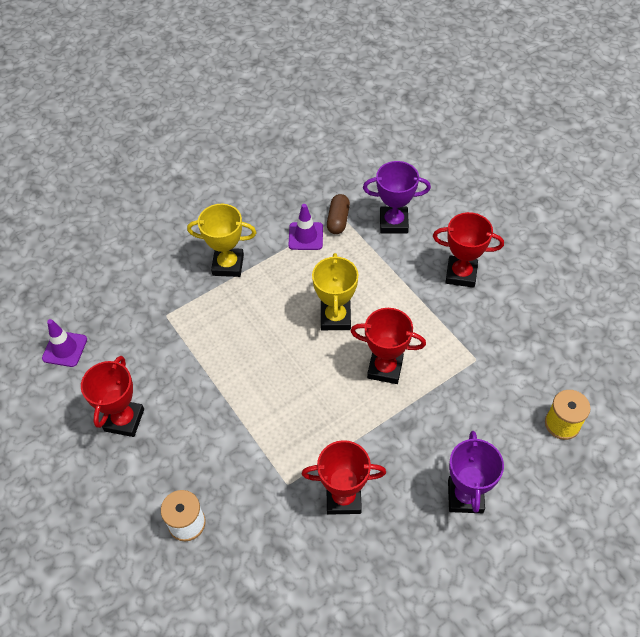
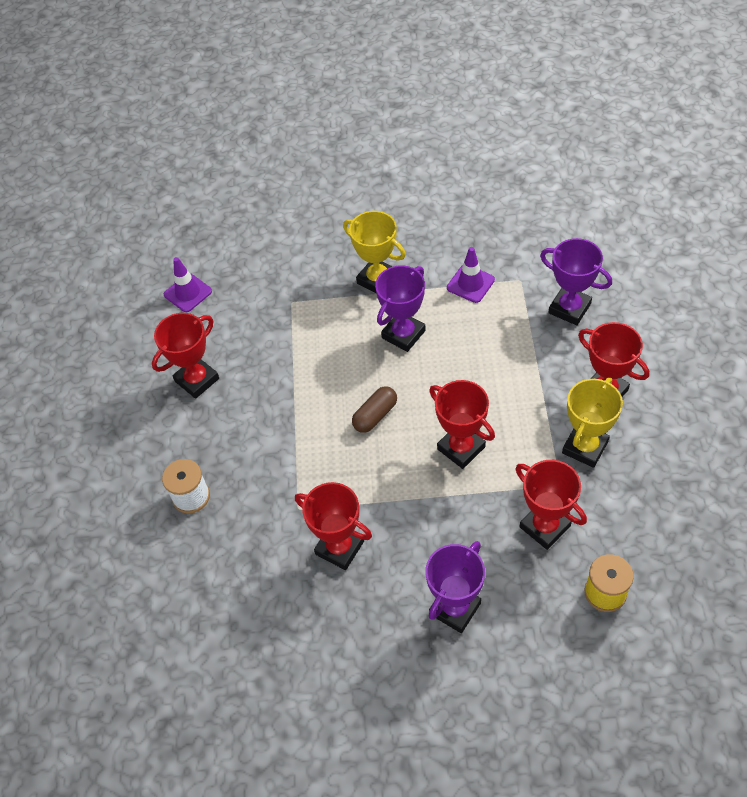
camera: 35 degrees right, 0 degrees up
(279, 299) = (403, 334): none -> purple trophy
(335, 318) = (446, 376): yellow trophy -> yellow trophy (585, 447)
(338, 220) = (514, 281): brown capsule -> brown capsule (375, 415)
(487, 397) = (545, 526): none -> red trophy

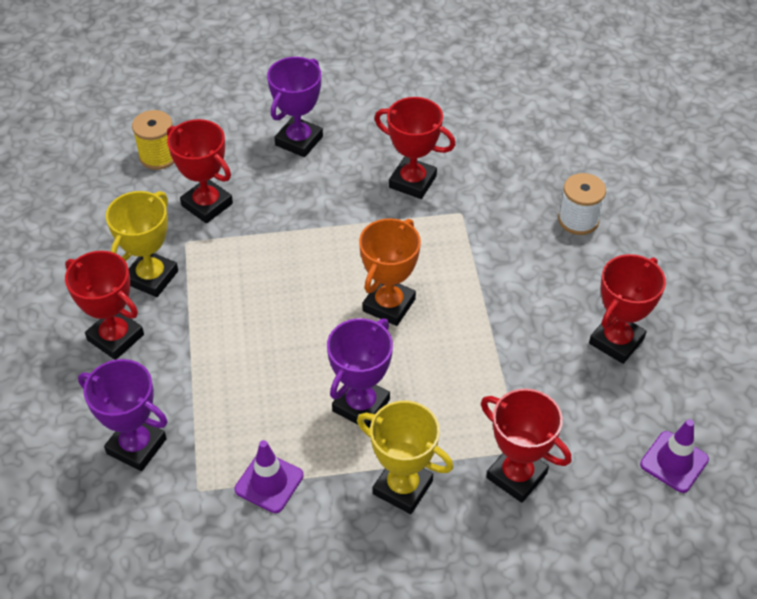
camera: 170 degrees right, 5 degrees down
(375, 415) = (389, 305): brown capsule -> orange trophy
(461, 448) = (289, 273): red trophy -> red trophy (516, 475)

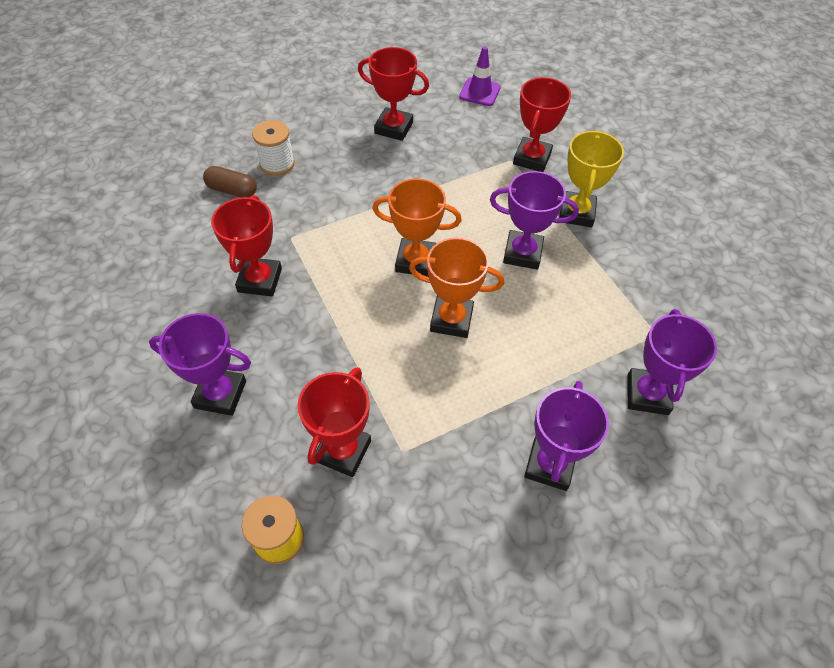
camera: 110 degrees left, 5 degrees up
(115, 337) = (549, 465): red trophy -> purple trophy
(151, 277) = (462, 464): yellow trophy -> none
(269, 482) = (621, 290): purple traffic cone -> none
(301, 313) = (451, 319): none -> orange trophy
(545, 178) = (232, 190): none -> brown capsule

